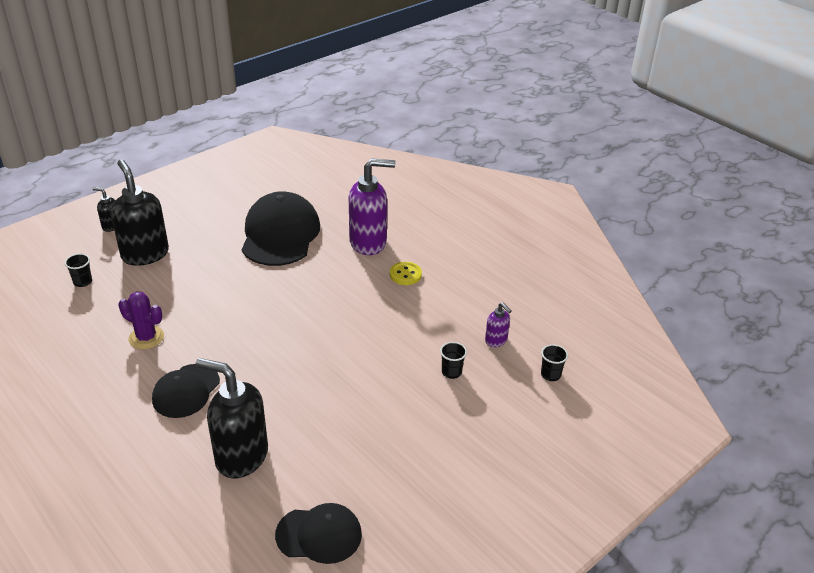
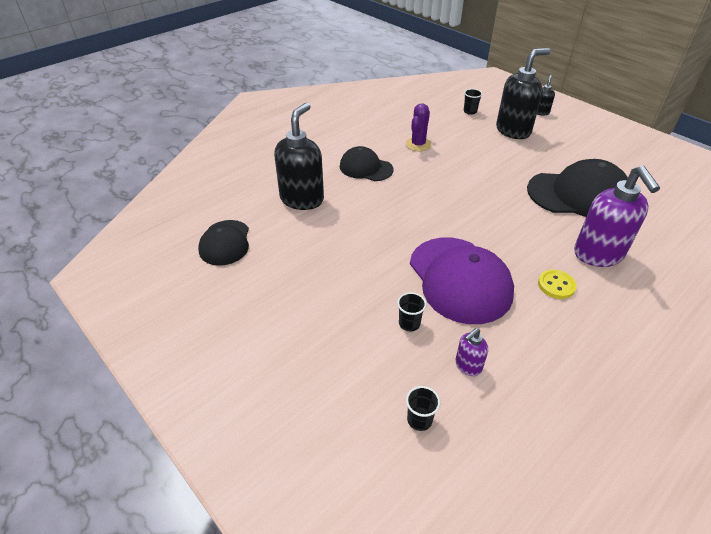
camera: 90 degrees right, 5 degrees up
(395, 332) = (460, 279): none -> purple cap

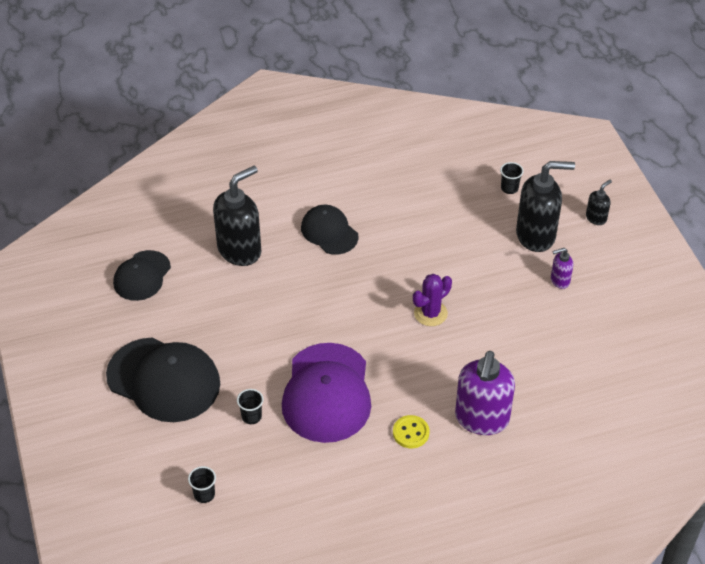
camera: 25 degrees right, 5 degrees up
(418, 144) = (409, 218): purple cactus -> purple cactus (430, 313)
(468, 366) = (272, 470): purple soap dispenser -> purple soap dispenser (559, 280)
(578, 195) = (529, 346): black cap -> black cap (164, 380)

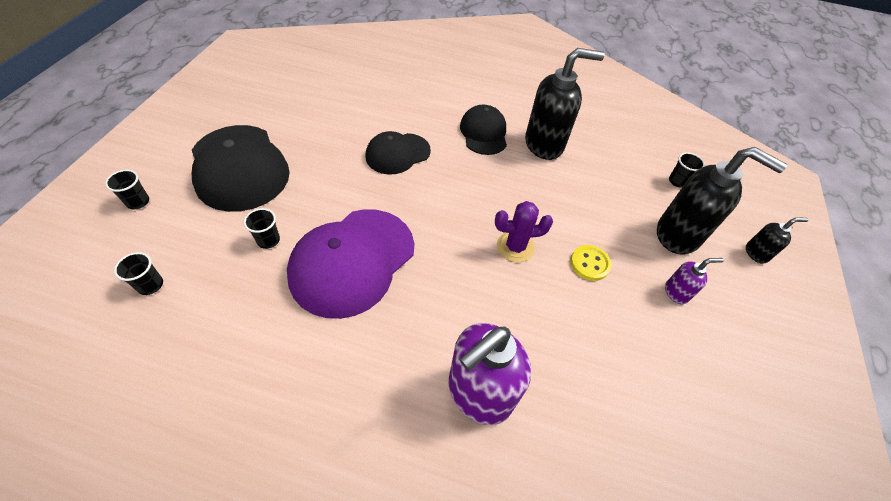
camera: 30 degrees right, 5 degrees up
(119, 452) = (138, 202): none -> black cup
(142, 276) = (312, 89): black cap -> black cap (397, 154)
(240, 250) = (400, 109): black soap dispenser -> black soap dispenser (544, 144)
(411, 433) = (391, 356): yellow button -> yellow button (589, 264)
(559, 280) = (676, 292): purple soap dispenser -> purple soap dispenser turned 150 degrees clockwise

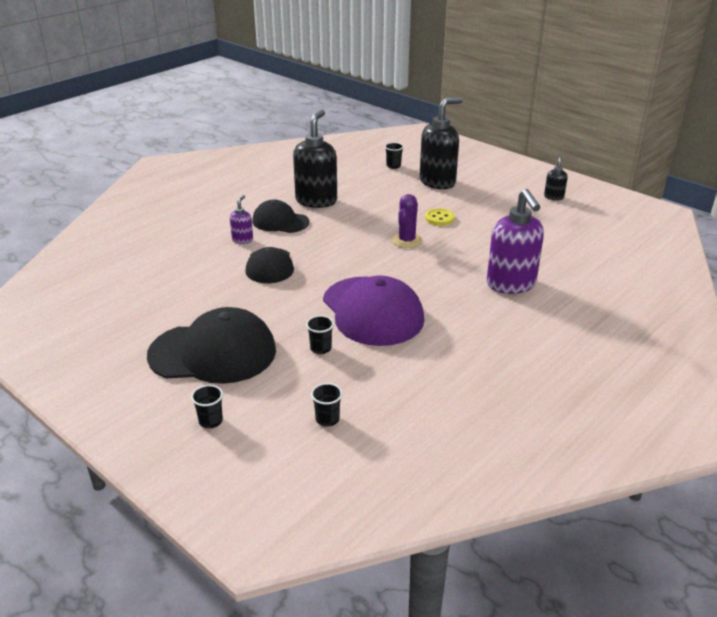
camera: 60 degrees left, 20 degrees down
(676, 292) = (479, 198): purple soap dispenser -> purple soap dispenser (242, 240)
(756, 253) = (468, 164): black soap dispenser -> black soap dispenser (553, 197)

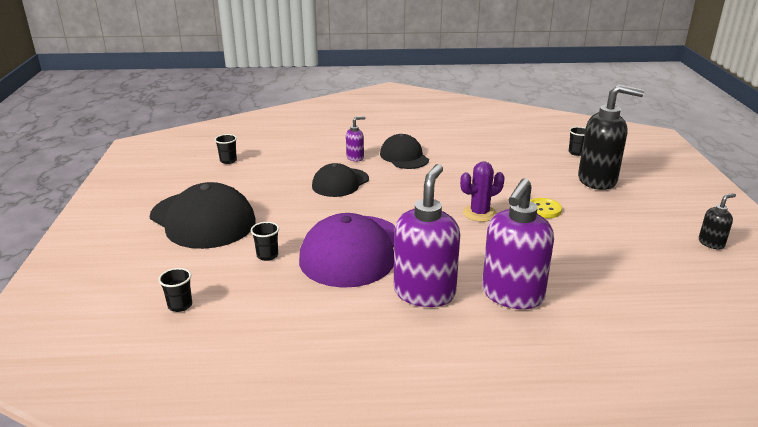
camera: 45 degrees right, 5 degrees down
(210, 421) = (122, 260): black cup -> black cup (228, 161)
(316, 201) = (459, 153): black soap dispenser -> none
(464, 311) = (424, 293): none -> purple soap dispenser

